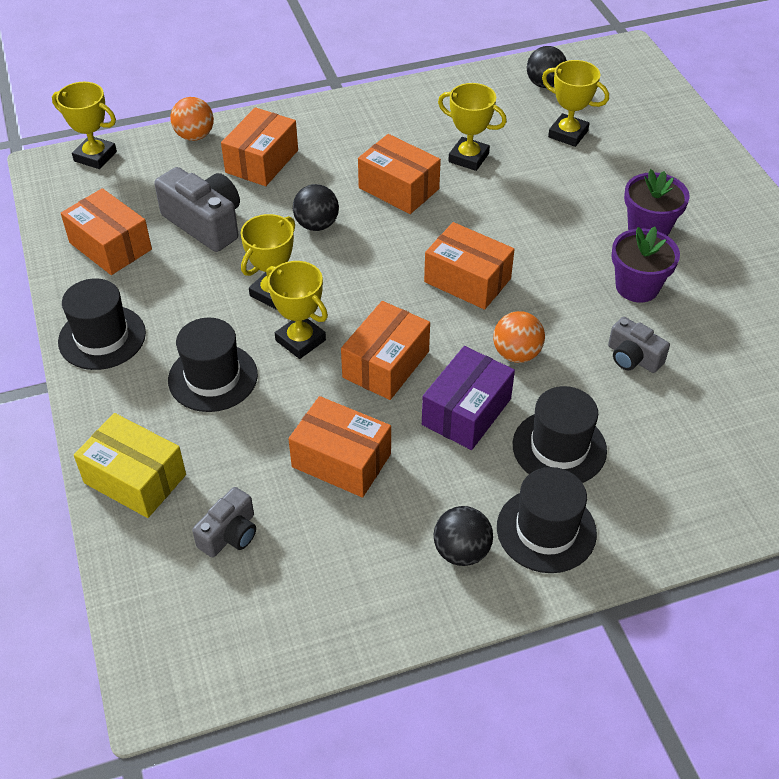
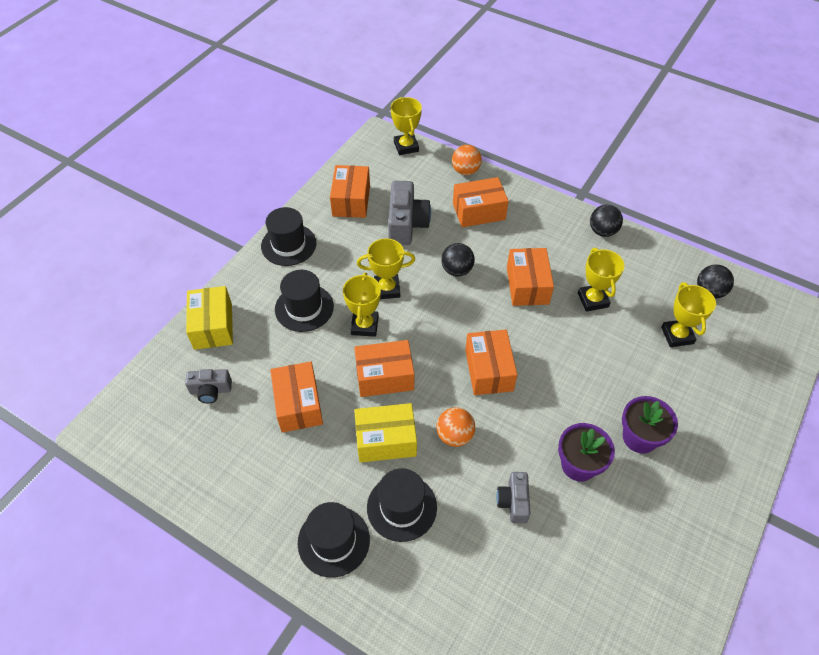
camera: 50 degrees right, 5 degrees up
(461, 551) = (283, 506): black ball -> black ball (602, 231)
(466, 411) = (386, 440): purple box -> yellow box

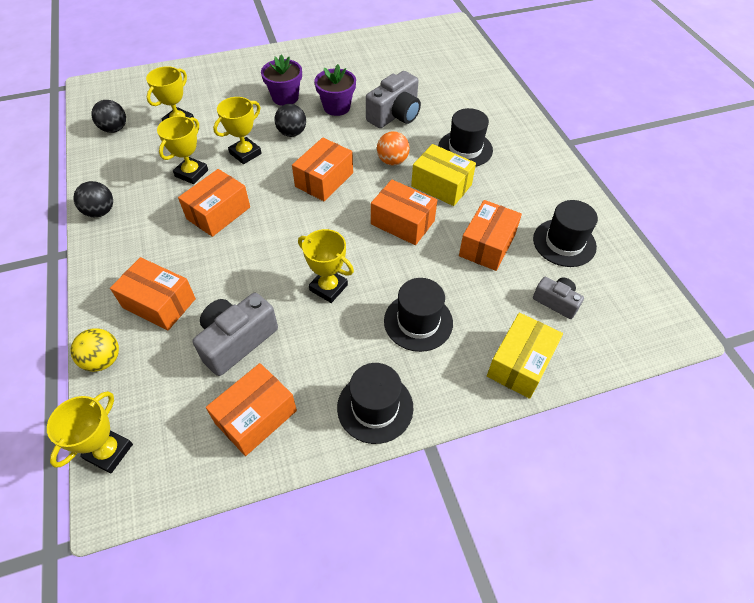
camera: 140 degrees left, 0 degrees up
(333, 541) = (523, 158): black hat -> black hat (564, 243)
(365, 325) = (380, 269): yellow trophy -> yellow trophy (245, 153)
(457, 270) = (252, 262): black ball -> black ball (292, 133)
(465, 171) = (103, 360): orange ball -> yellow ball
(513, 502) = (395, 115): grey camera -> grey camera, size x1.70

